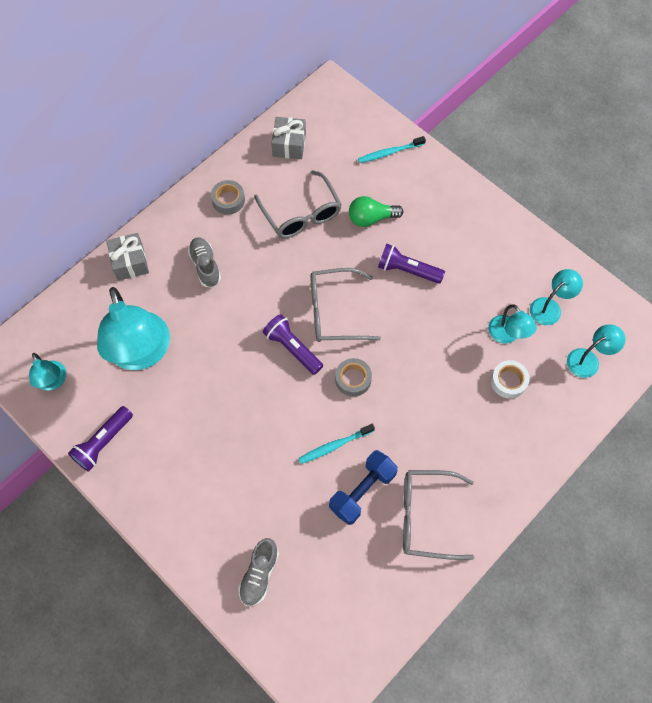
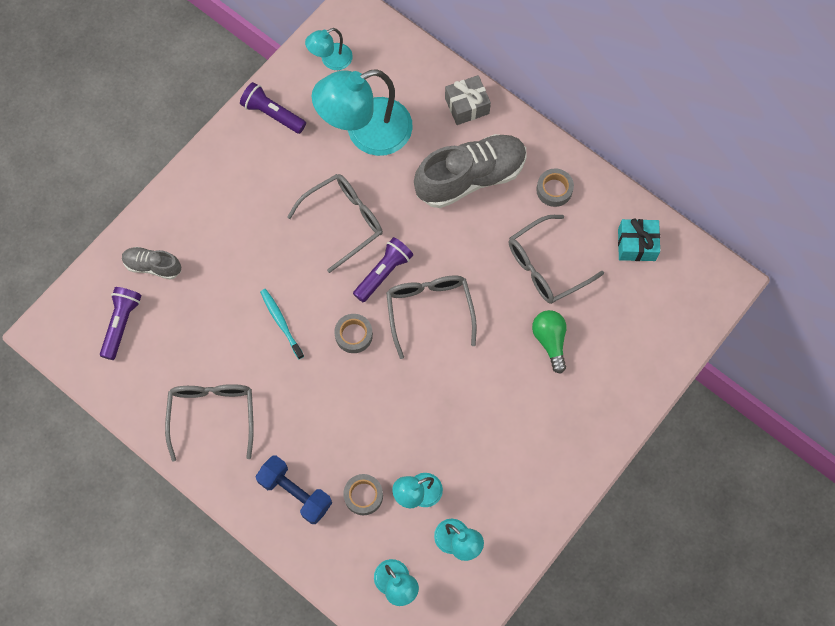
camera: 85 degrees right, 5 degrees up
(205, 266) = (470, 177): grey shoe -> grey shoe, size x1.98
(234, 381) = (343, 222): none -> grey glasses
(289, 145) = (636, 245): grey gift -> turquoise gift
(362, 491) = (236, 352): blue dumbbell -> blue dumbbell (295, 492)
(389, 152) = (642, 356): turquoise toothbrush -> none
(407, 270) = (488, 383): purple flashlight -> purple flashlight (121, 324)
(508, 381) = (363, 495): white tape -> grey tape

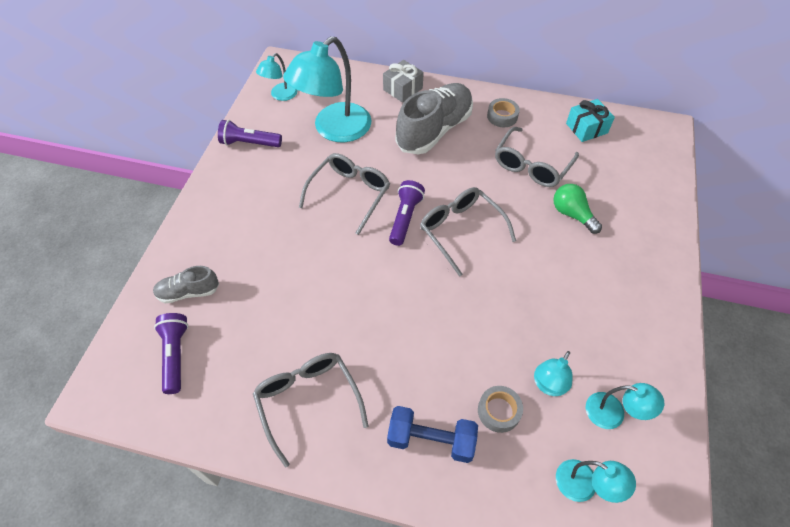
camera: 25 degrees left, 15 degrees down
(281, 322) = (335, 291): turquoise toothbrush -> none
(353, 335) = (407, 275): grey tape -> none

